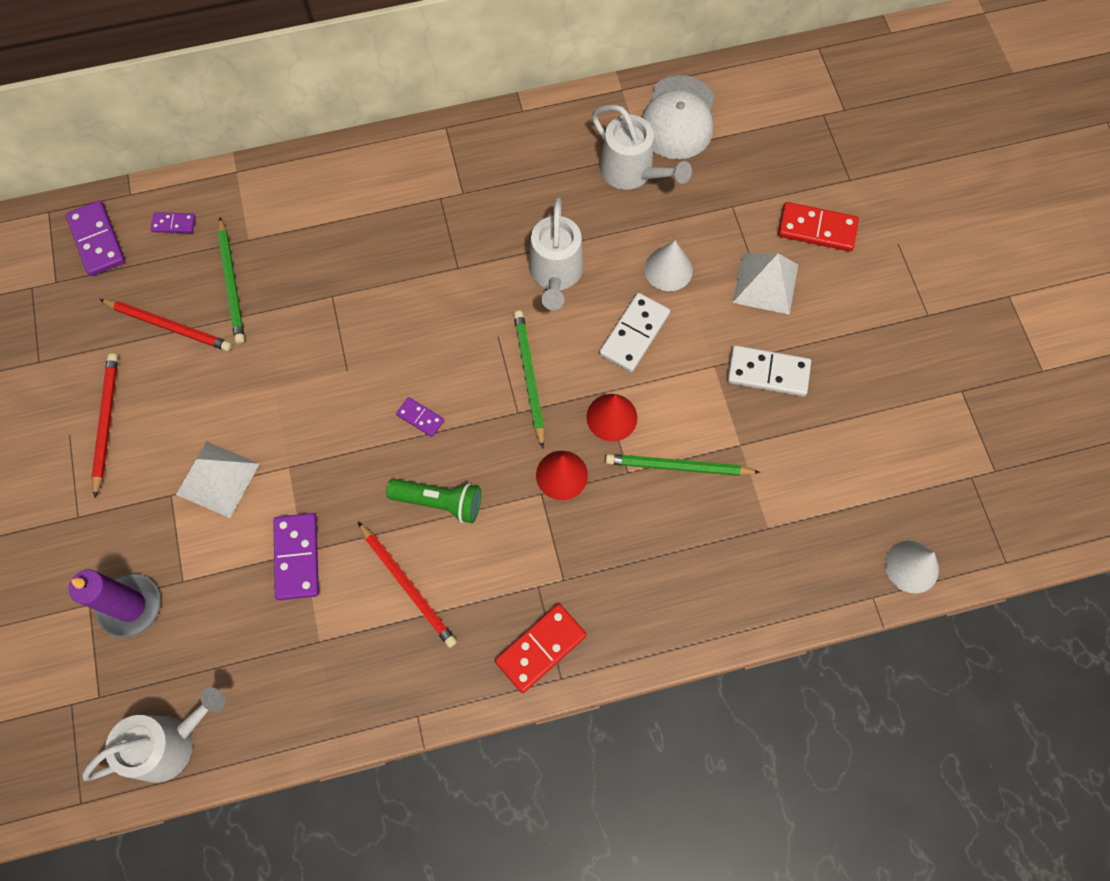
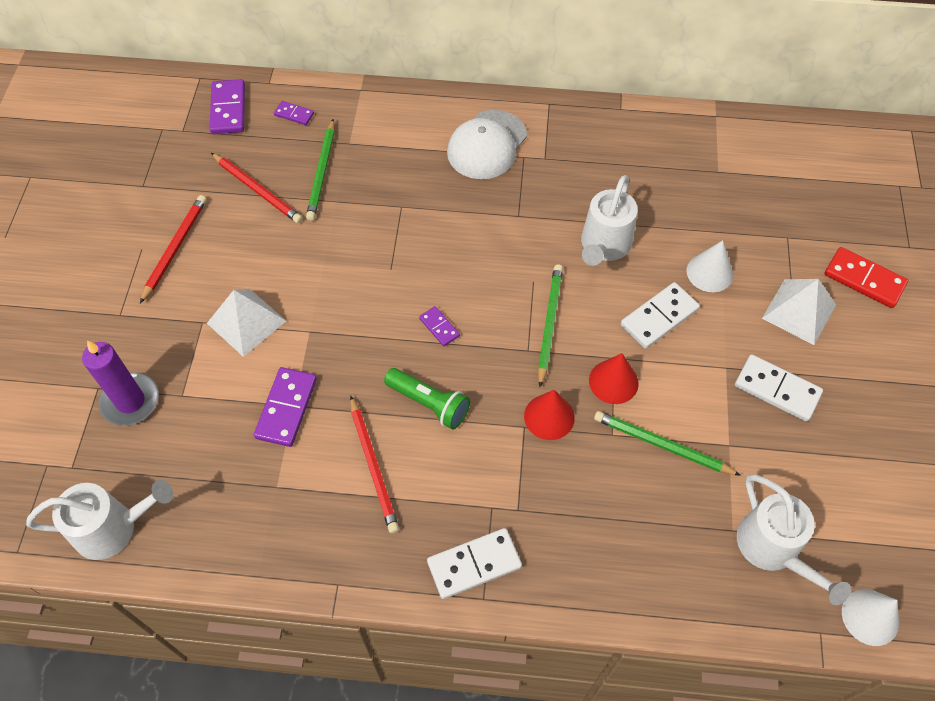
camera: 20 degrees right, 10 degrees down
(540, 648) = (474, 564): red domino -> white domino
(632, 172) = (703, 184): white watering can -> white watering can (773, 550)
(678, 118) = (760, 152): white cap -> white cap (487, 145)

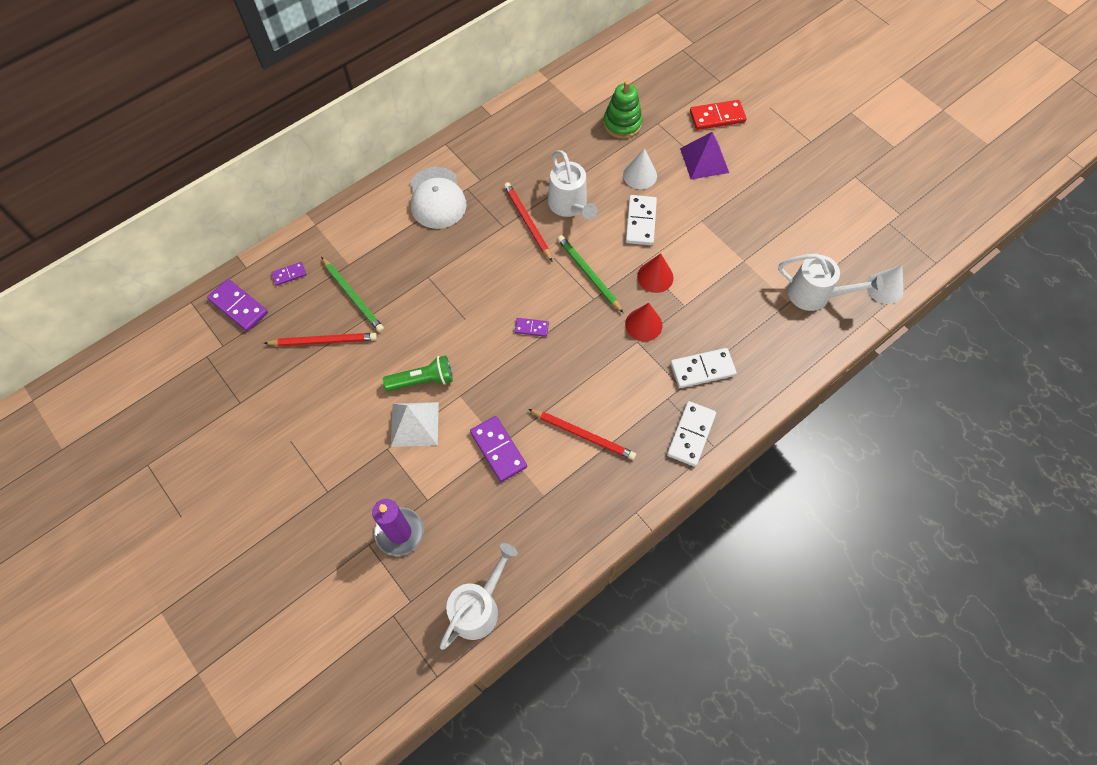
camera: 45 degrees left, 5 degrees up
(175, 248) = (313, 421): red pencil -> red pencil (527, 222)
(429, 403) = (574, 374): green flashlight -> green flashlight (422, 380)
(661, 445) = (713, 289): green pencil -> none
(747, 210) = (622, 124): none -> green stacking toy
(777, 389) = (736, 211): white domino -> white domino (702, 369)
(799, 311) = (704, 160): white pyramid -> purple pyramid

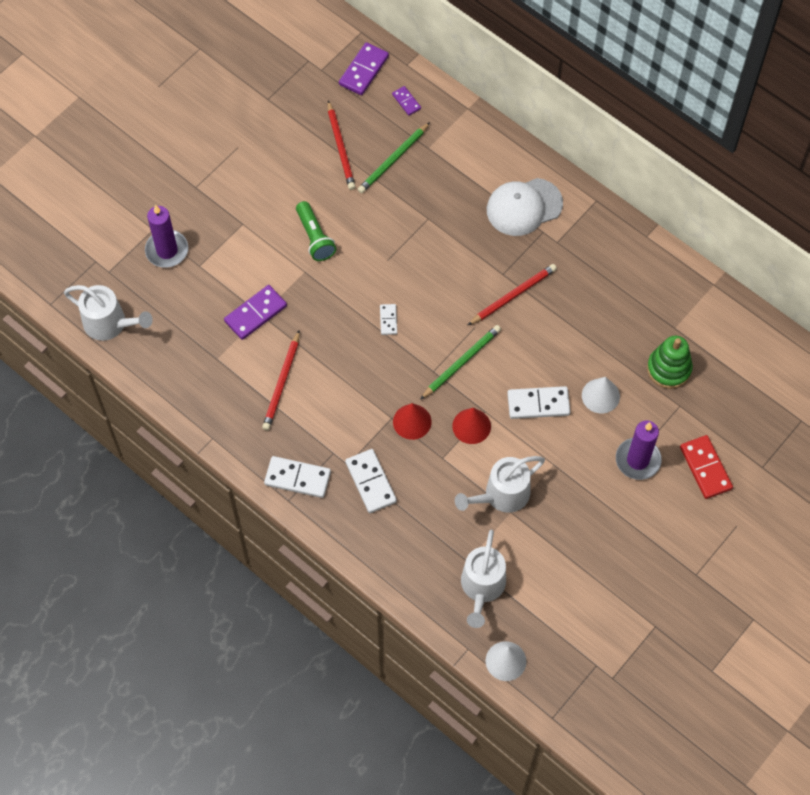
camera: 80 degrees right, 0 degrees up
(415, 424) = (270, 240): white pyramid -> none
(531, 328) = (388, 320): purple domino -> white domino
(570, 205) = (543, 332): white watering can -> white watering can (501, 495)
(704, 160) = (638, 460): purple pyramid -> purple candle

